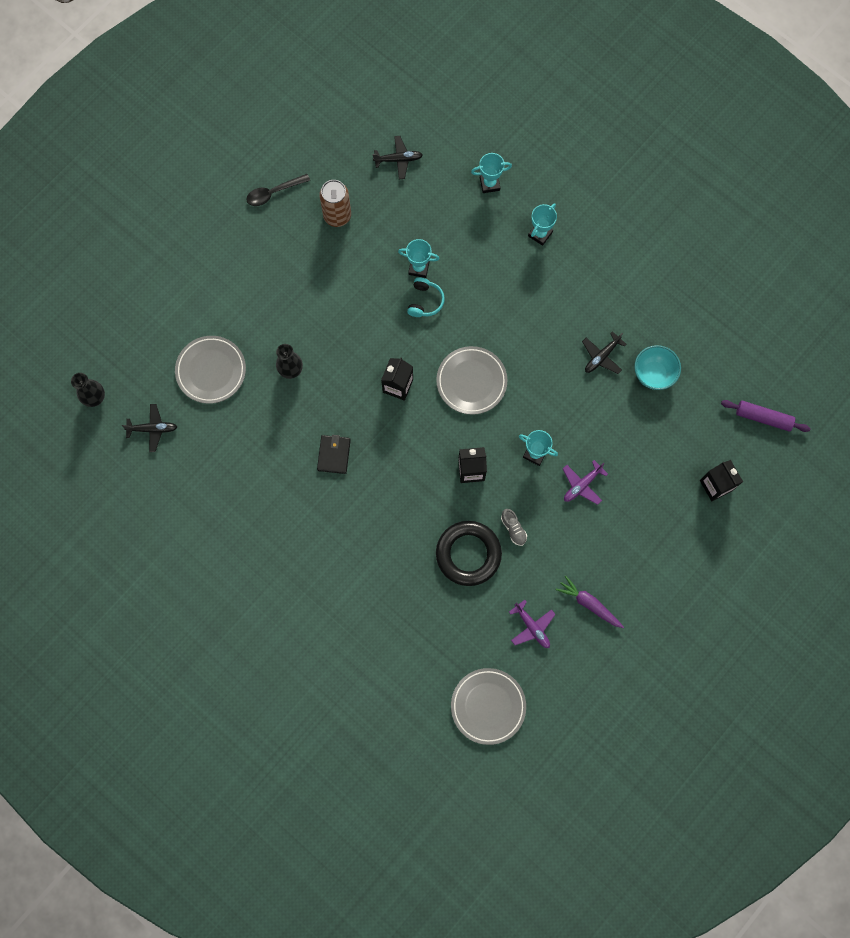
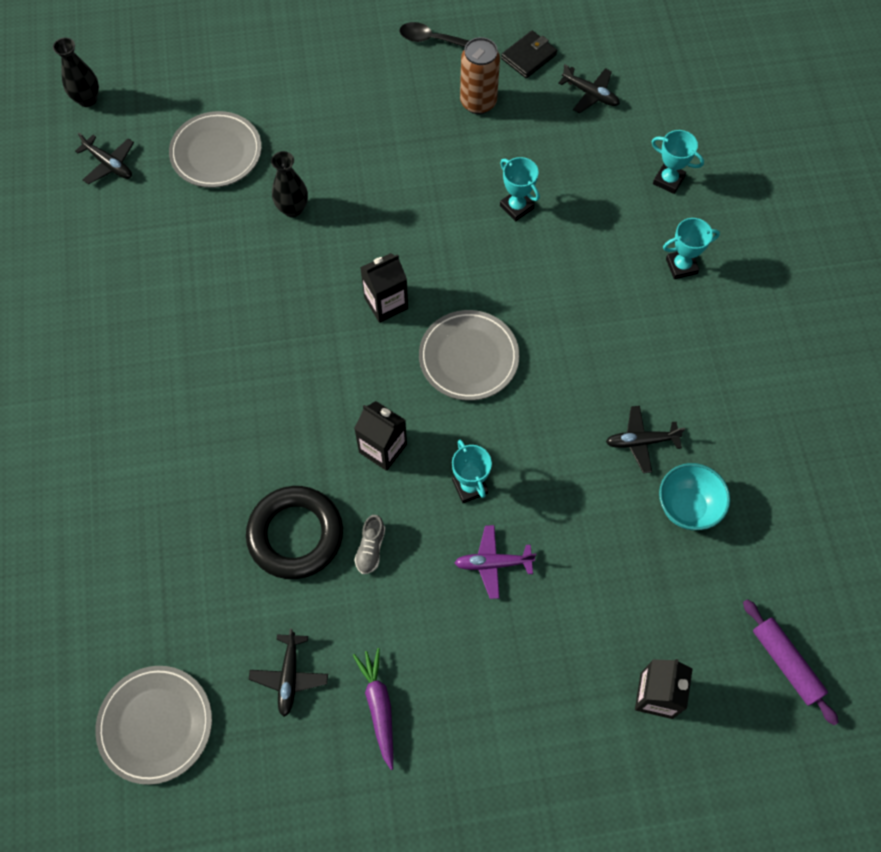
camera: 40 degrees right, 10 degrees down
(334, 455) = (255, 320): black wallet -> black wallet (528, 57)
(425, 301) = (493, 243): turquoise headphones -> none
(532, 627) = (289, 677): purple plane -> black plane

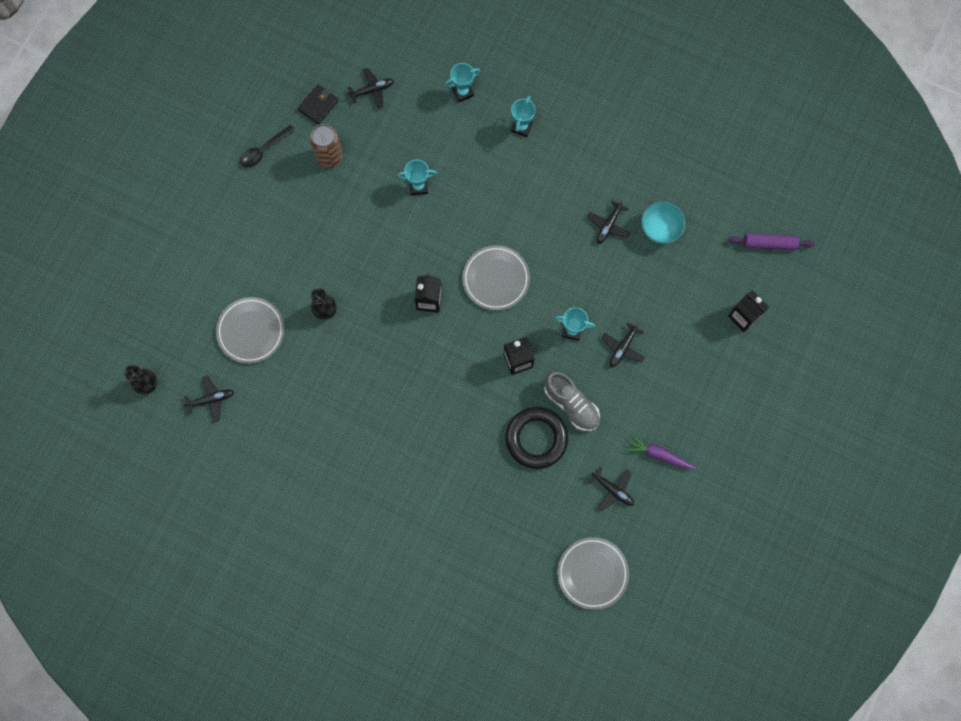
camera: 55 degrees left, 10 degrees up
(370, 548) = (571, 404): grey shoe -> grey shoe, size x1.89
(493, 563) = (622, 348): purple plane -> black plane
(528, 57) = (318, 105): black wallet -> black wallet turned 45 degrees clockwise

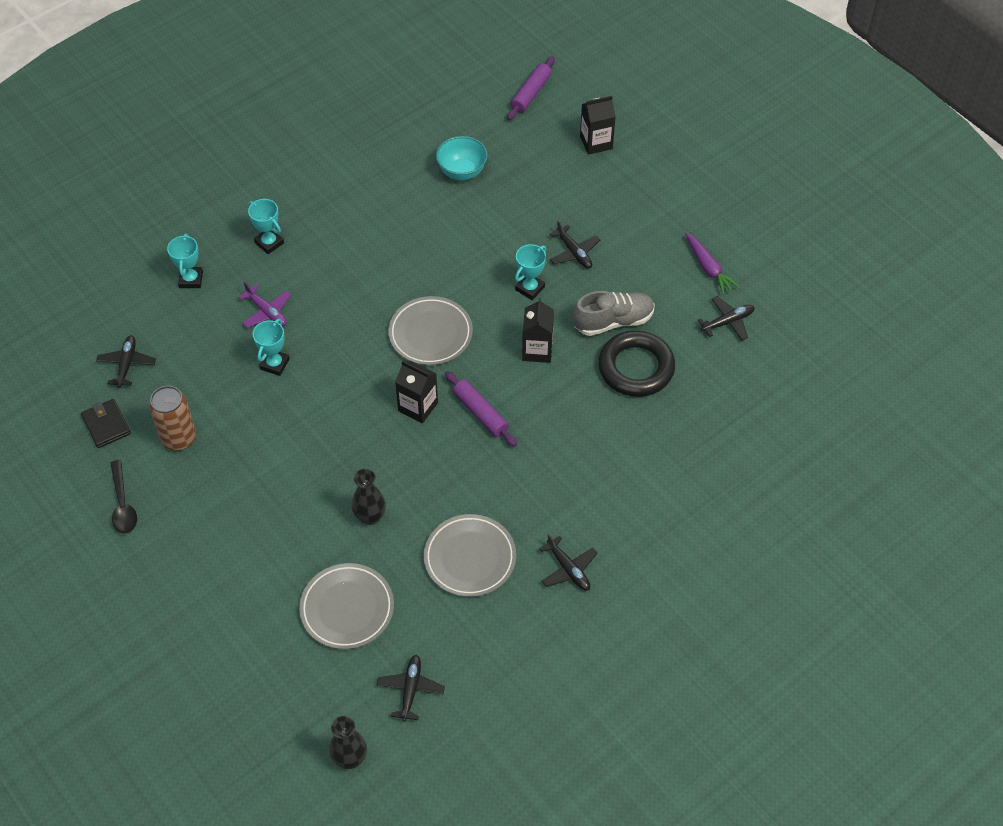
camera: 65 degrees left, 20 degrees down
(444, 346) = (480, 413): none -> purple rolling pin
(460, 158) = (267, 312): none -> purple plane
(592, 573) = (813, 376): grey plate -> grey plate (470, 558)
(608, 225) = (431, 212): black plane -> black plane (568, 569)
(658, 455) = (708, 268): purple carrot -> purple carrot turned 75 degrees counterclockwise

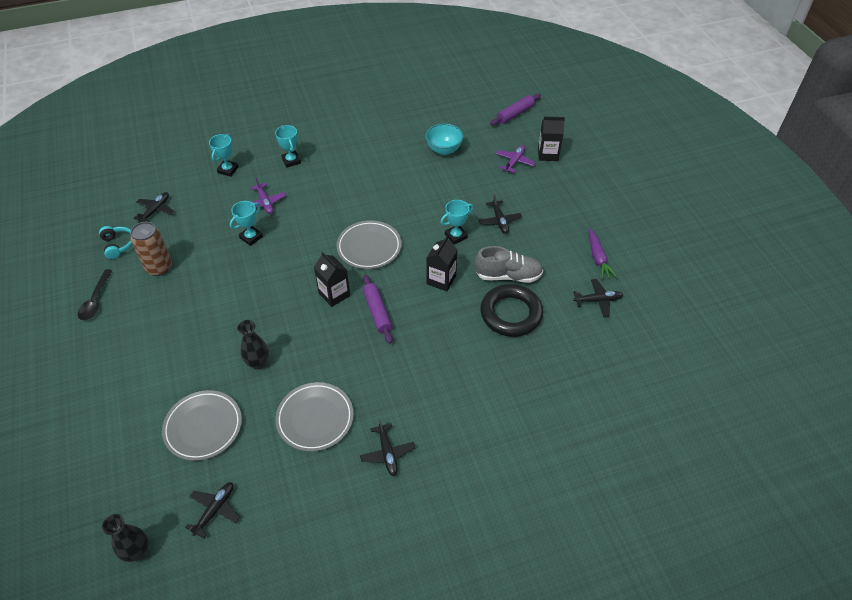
camera: 20 degrees right, 5 degrees down
(106, 425) = (118, 245): black wallet -> turquoise headphones
(559, 164) = (514, 161): none -> purple plane

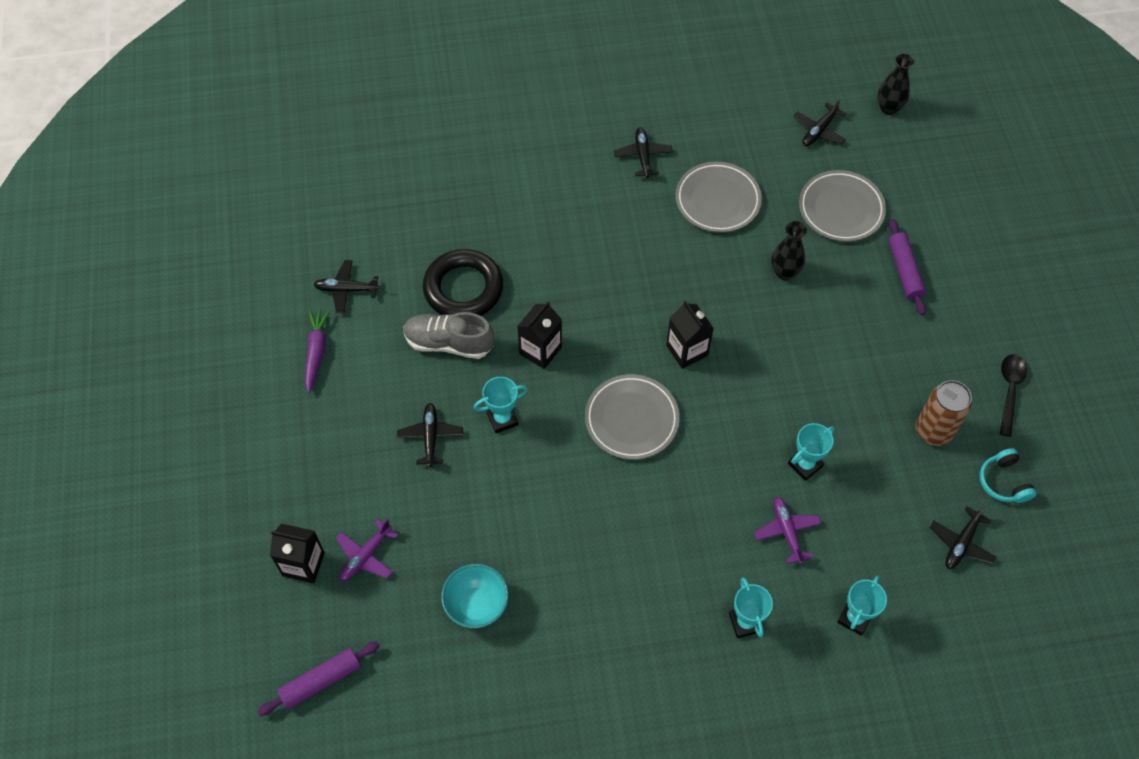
camera: 170 degrees left, 10 degrees up
(377, 312) = (632, 316): purple rolling pin -> purple rolling pin (904, 271)

